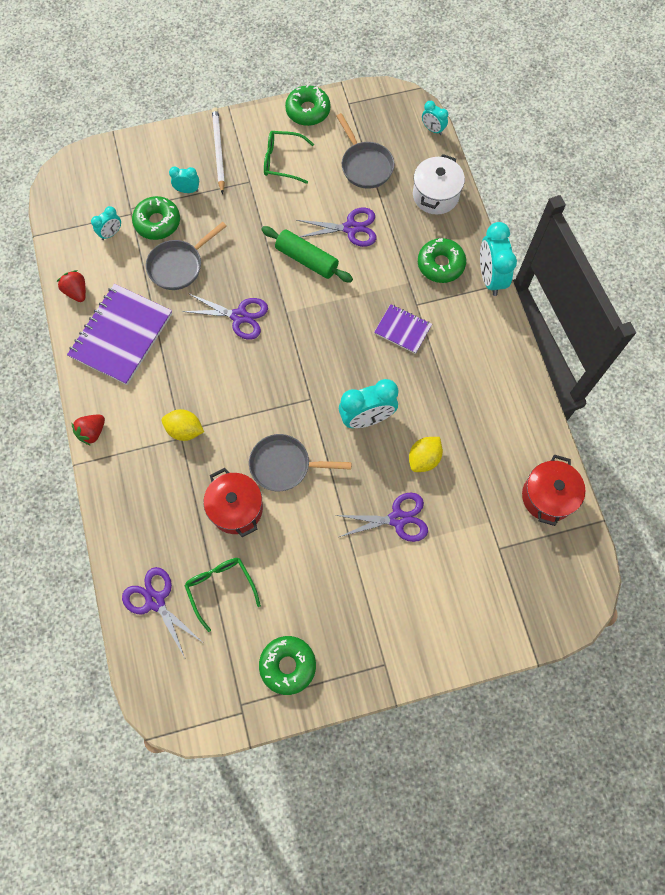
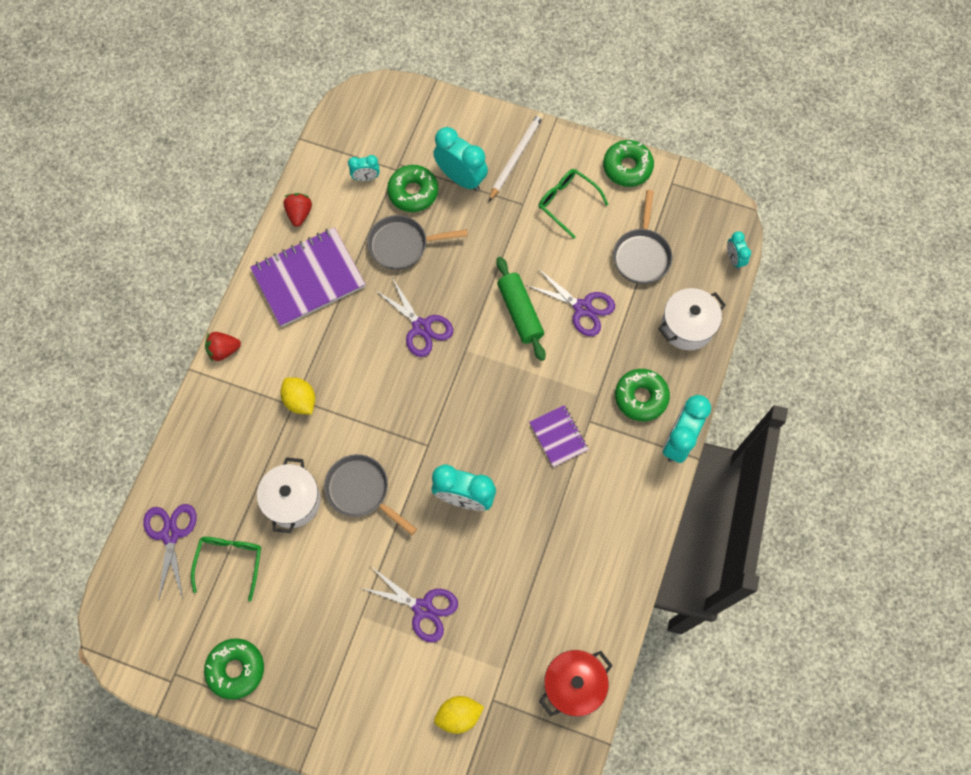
camera: 35 degrees right, 0 degrees up
(187, 190) = (461, 178): turquoise clock -> turquoise clock, size x1.88
(236, 508) = (293, 501): red pot -> white pot
(424, 459) = (487, 570): yellow lemon -> yellow lemon (459, 715)

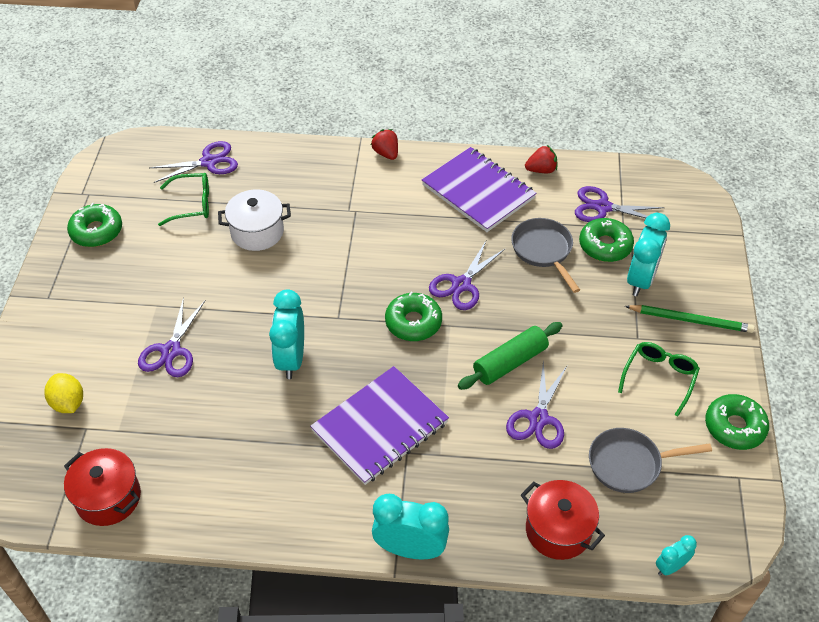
camera: 75 degrees right, 20 degrees down
(300, 400) = (355, 214): yellow lemon -> none
(361, 491) = (278, 278): grey pan -> none
(366, 177) = (602, 207): turquoise clock -> purple scissors
(516, 156) = (691, 320): white pencil -> green pencil
(558, 436) = (380, 427): purple notebook -> purple notebook, size x1.89
(641, 397) = (451, 498): green donut -> green donut (413, 322)
(687, 326) = (558, 530): white pot -> red pot

